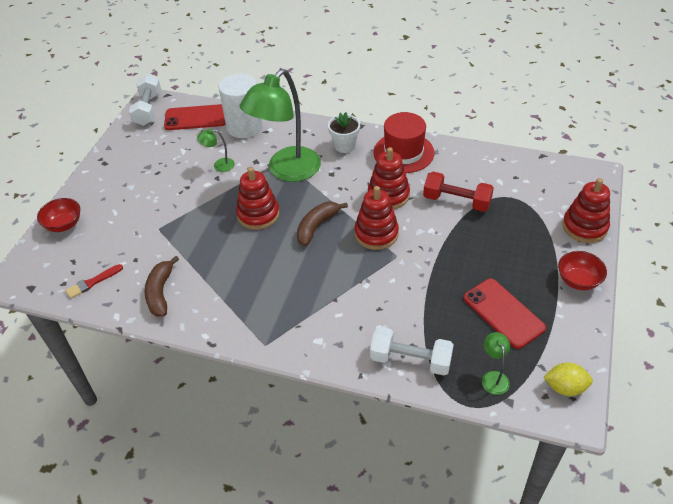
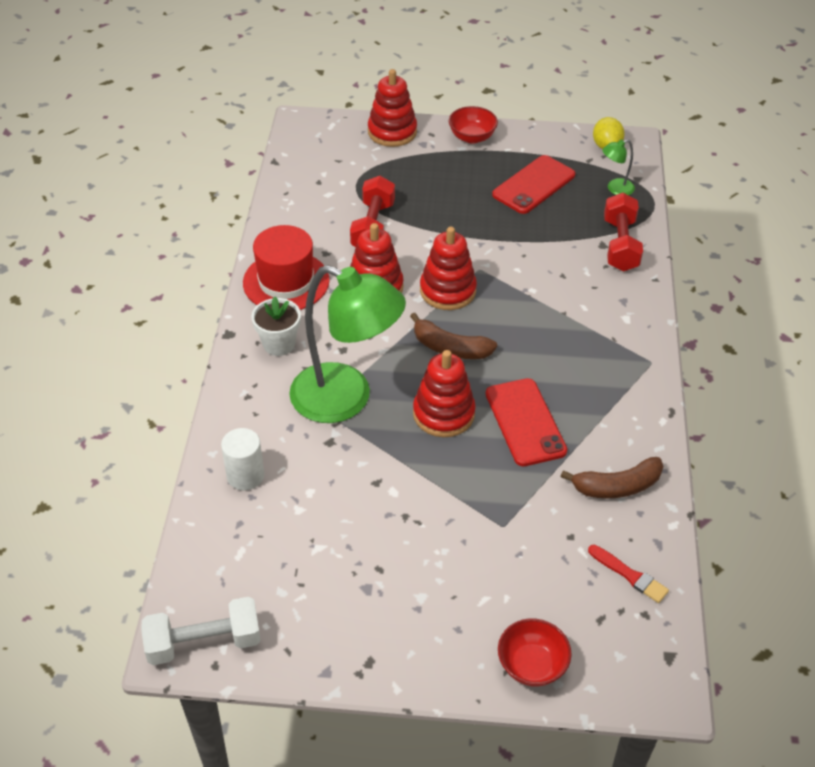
camera: 105 degrees left, 0 degrees up
(196, 118) = (225, 554): red phone -> red phone (525, 422)
(219, 165) = (347, 486): green lamp -> none
(244, 127) = (245, 475): white cylinder -> white cylinder, size x0.60
(410, 360) = (620, 245): white dumbbell -> red dumbbell

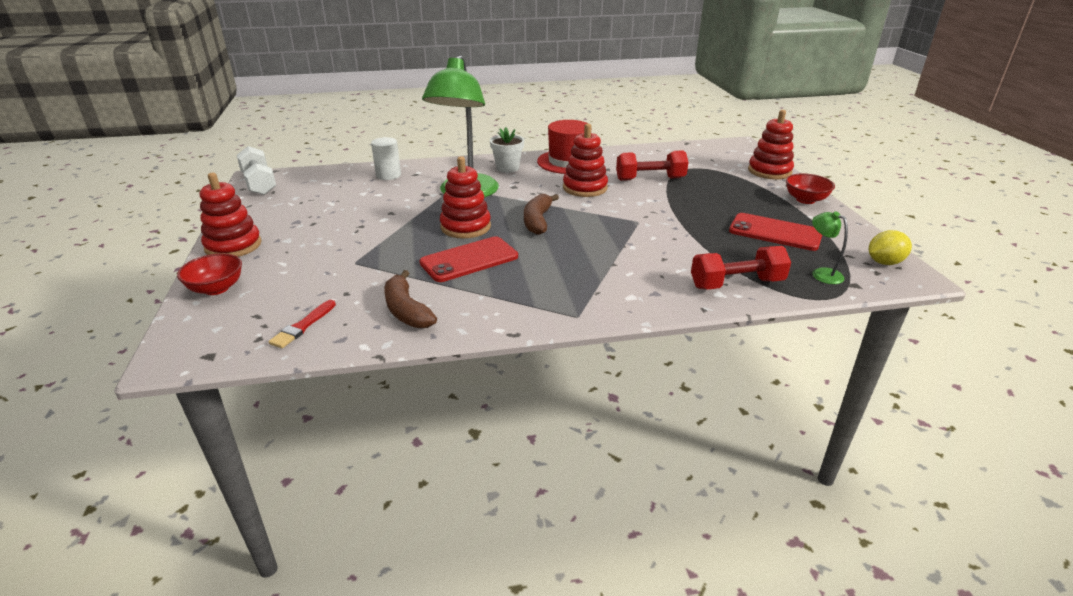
camera: 75 degrees right, 15 degrees down
(447, 290) = (602, 213): red stacking toy -> red stacking toy (233, 246)

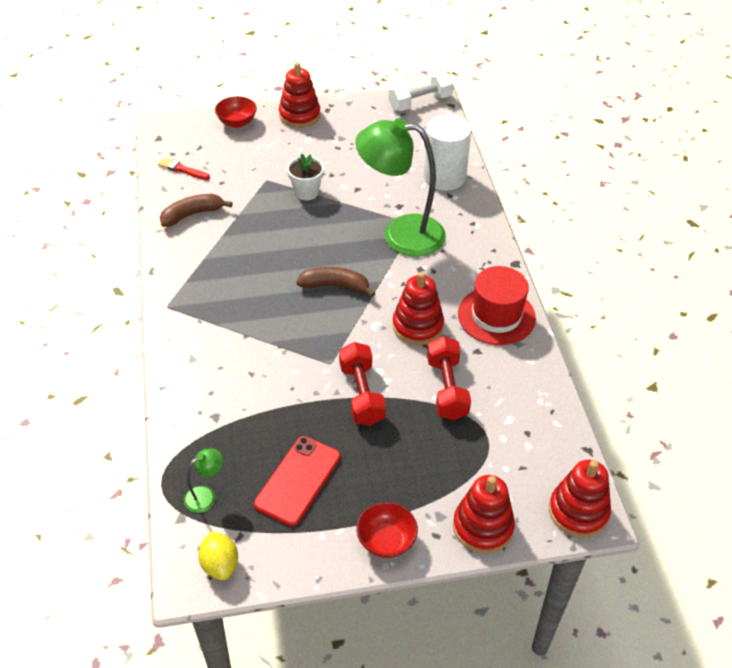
camera: 90 degrees right, 15 degrees up
(388, 175) = (444, 177): white cylinder -> white cylinder, size x1.67
(465, 227) = (325, 237): red stacking toy -> red stacking toy (578, 511)
(469, 260) = (263, 243): red phone -> none
(507, 168) = (471, 263): white flower pot -> white flower pot (306, 192)
(736, 284) = (197, 420): red dumbbell -> red dumbbell (361, 394)

